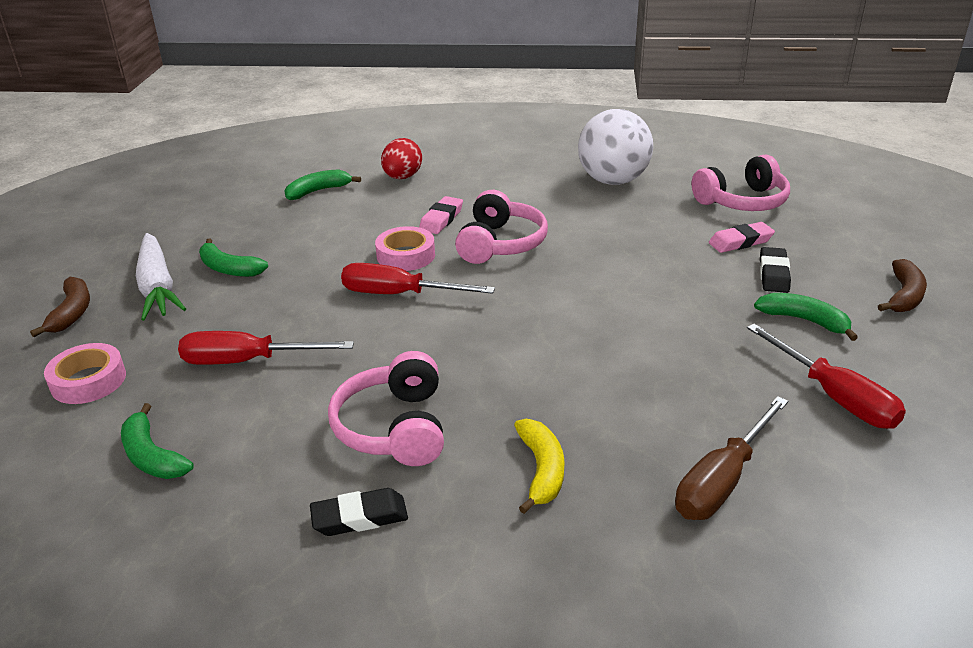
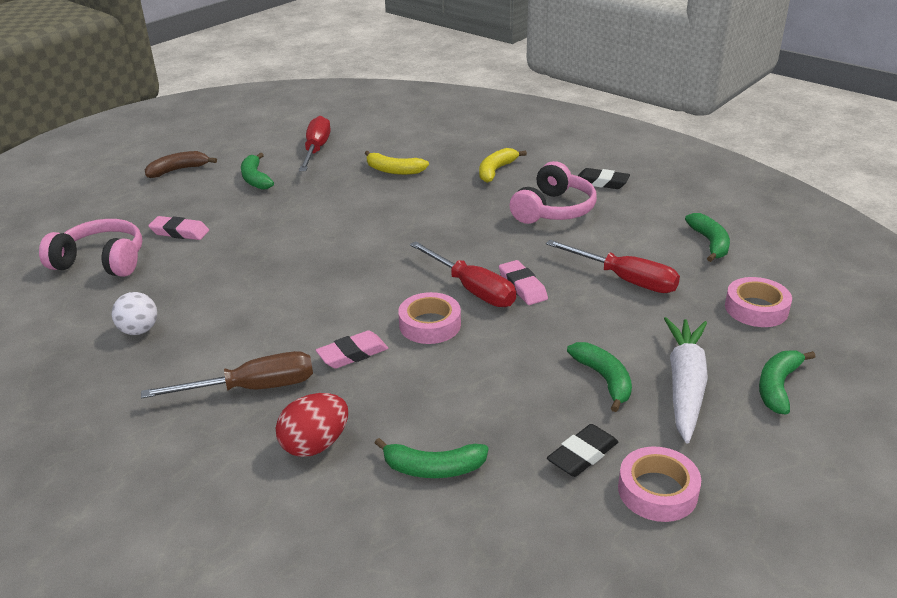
camera: 145 degrees left, 0 degrees up
(72, 313) = (778, 387): brown banana -> green banana
(166, 225) = (657, 491): none -> pink tape
(353, 314) = (522, 287): none -> pink eraser
(500, 244) = (340, 303): pink headphones -> none
(613, 181) = (139, 330): white ball -> white ball, size x0.48
(676, 405) = (394, 170): none -> yellow banana
(722, 480) = (421, 144): brown screwdriver -> brown screwdriver (252, 388)
(773, 274) = (212, 205): black eraser -> black eraser (582, 455)

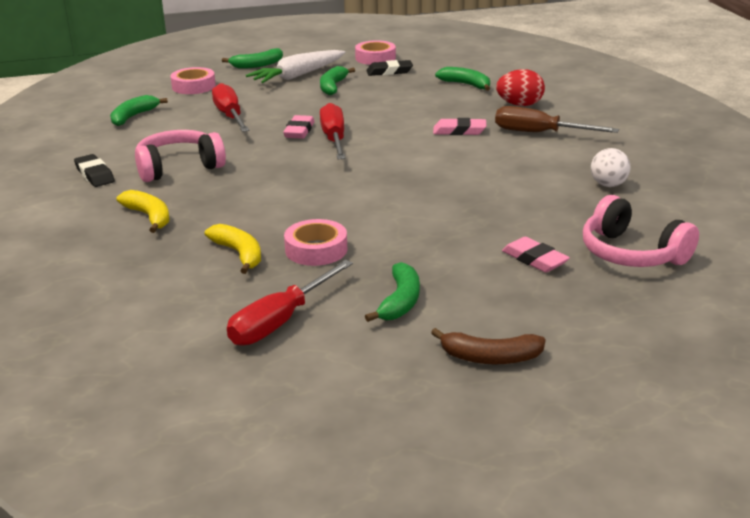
camera: 145 degrees left, 5 degrees down
(430, 325) = (391, 130): pink tape -> pink tape (316, 250)
(496, 171) = (149, 217): yellow banana -> yellow banana turned 105 degrees counterclockwise

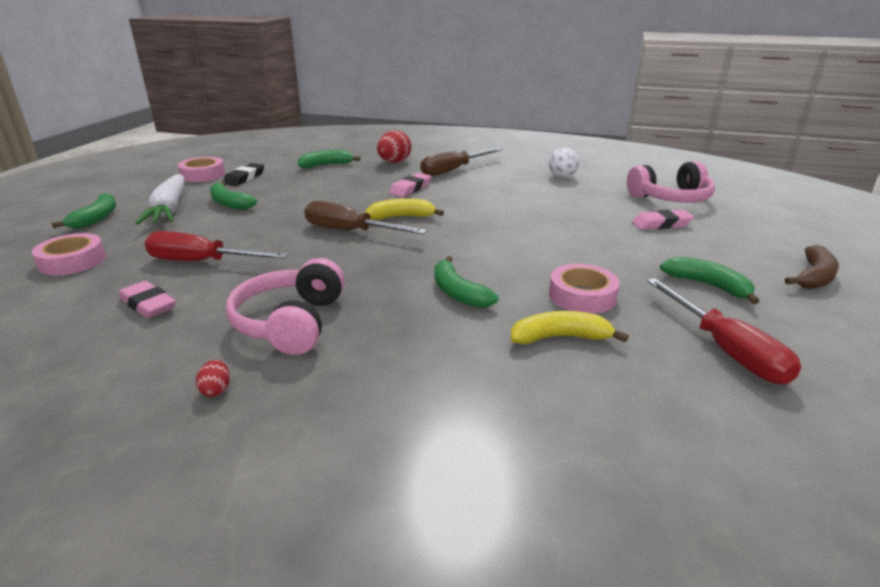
camera: 60 degrees left, 0 degrees up
(95, 175) = (216, 390): black eraser -> red egg
(133, 116) = (78, 318): green banana -> green banana (458, 292)
(149, 217) = (406, 374): yellow banana -> yellow banana (401, 217)
(299, 131) = (305, 240): pink eraser -> pink eraser (148, 304)
(334, 139) = (350, 231): red screwdriver -> brown screwdriver

